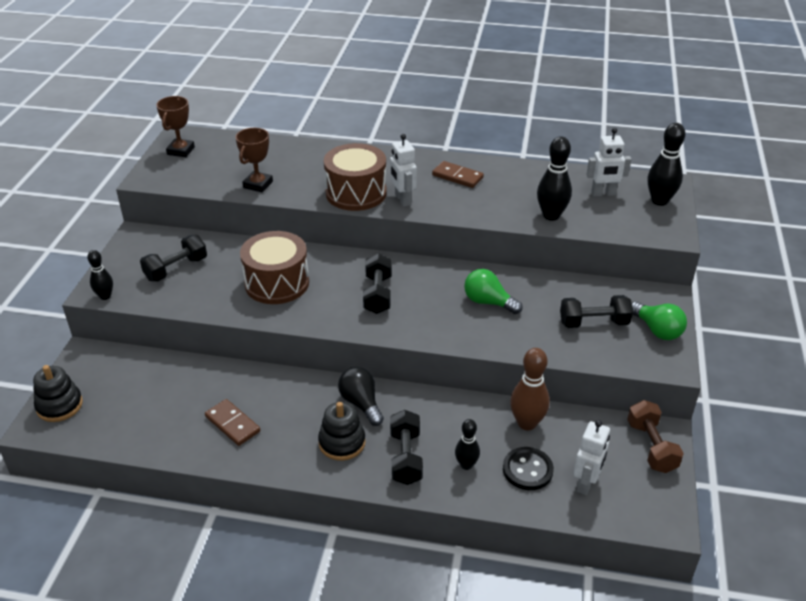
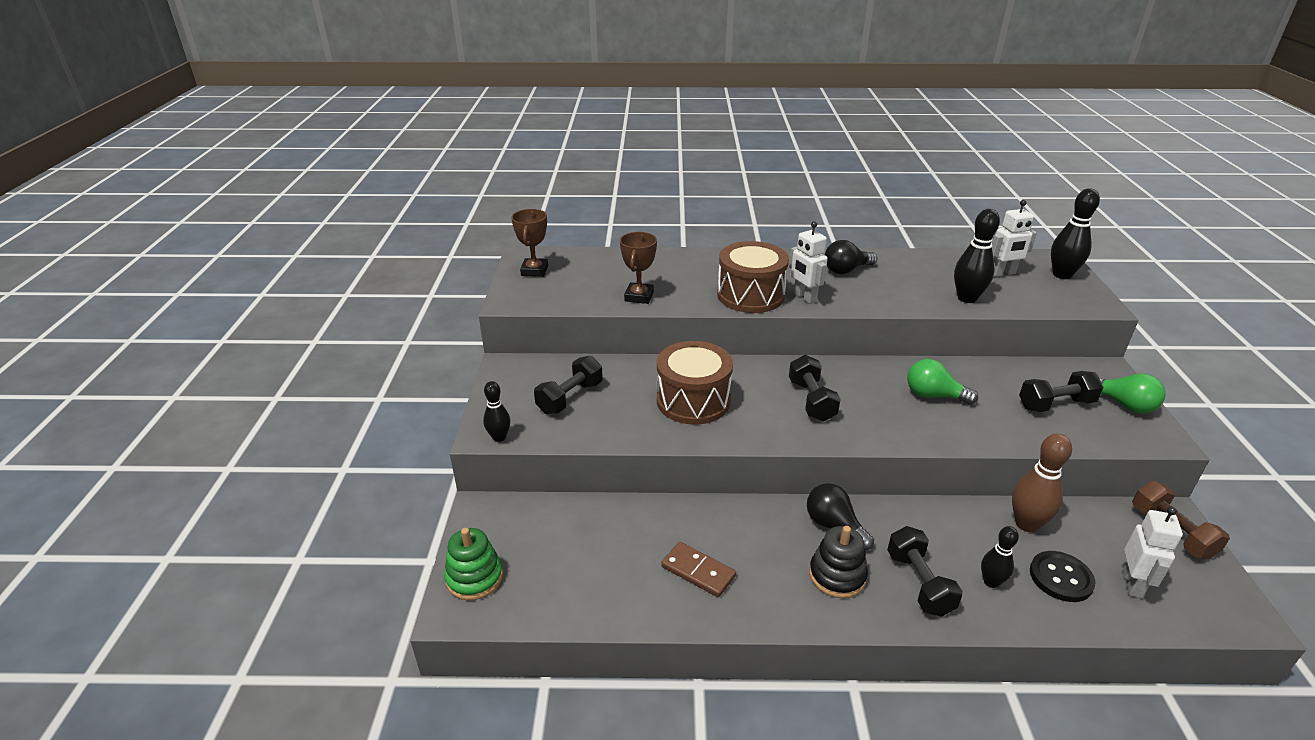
camera: 10 degrees left, 5 degrees down
(59, 405) = (474, 578): black stacking toy -> green stacking toy
(457, 176) = (846, 270): brown domino -> black light bulb

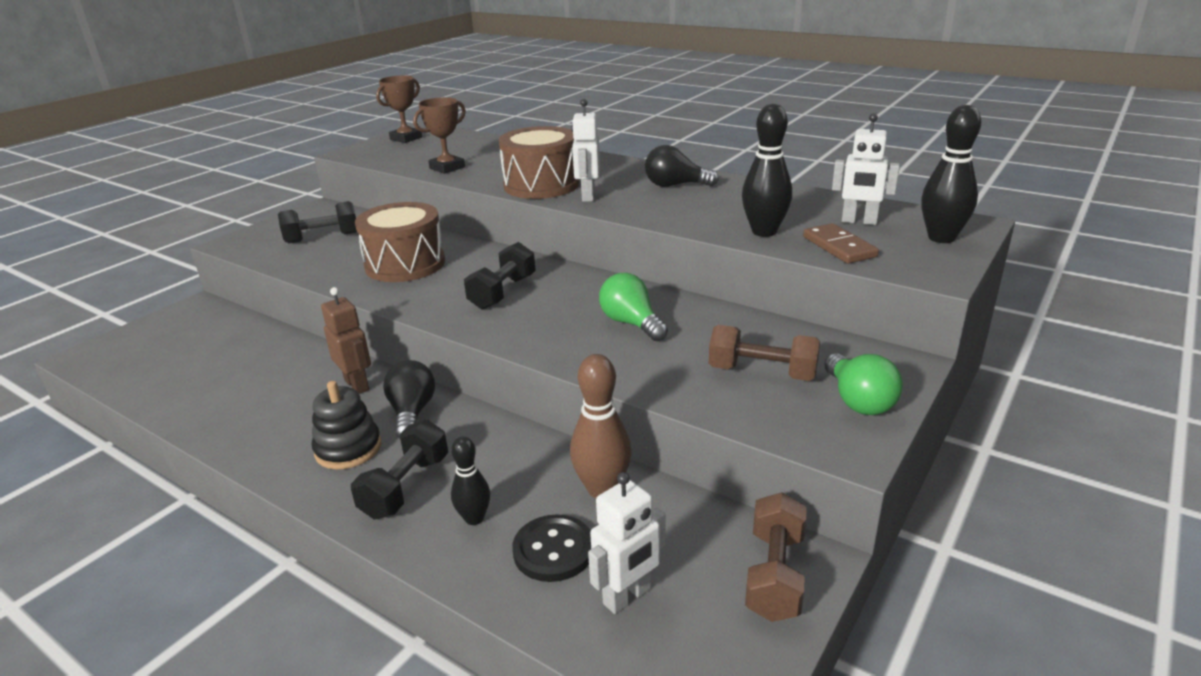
camera: 35 degrees right, 5 degrees down
(474, 578) = (122, 343): green stacking toy -> none
(499, 437) = (233, 247): black bowling pin -> none
(698, 571) = (255, 399): brown domino -> brown domino (839, 247)
(758, 522) = (357, 385): none -> brown robot
(1055, 404) = (762, 373): black dumbbell -> brown dumbbell

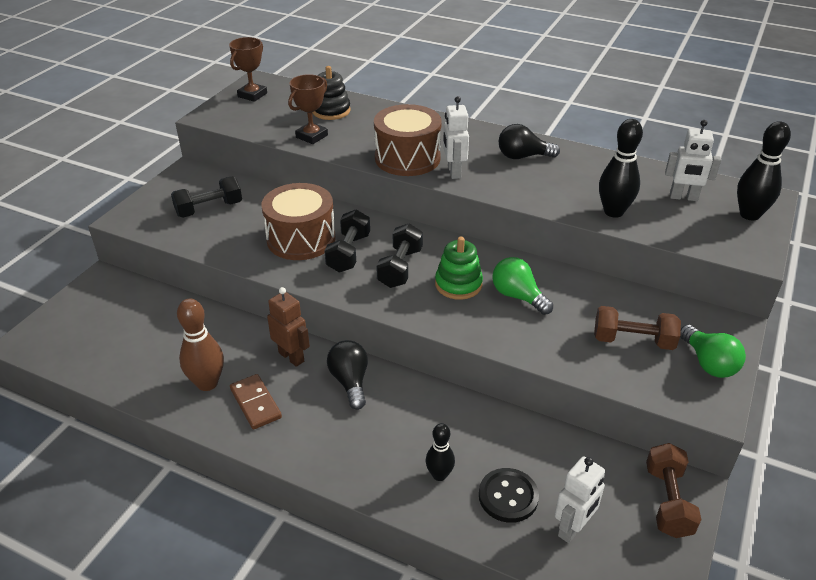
camera: 10 degrees left, 10 degrees up
(348, 449) = (313, 420): black stacking toy -> black stacking toy (331, 111)
(406, 487) = (375, 452): black dumbbell -> black dumbbell (348, 253)
(564, 309) = (458, 284): none -> green stacking toy
(602, 489) = (526, 441): brown bowling pin -> brown bowling pin (207, 383)
(839, 247) = (676, 227): brown domino -> brown domino (255, 403)

